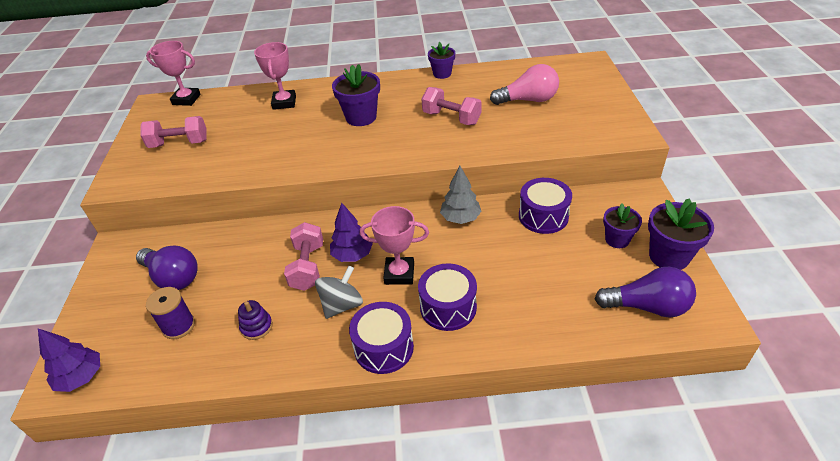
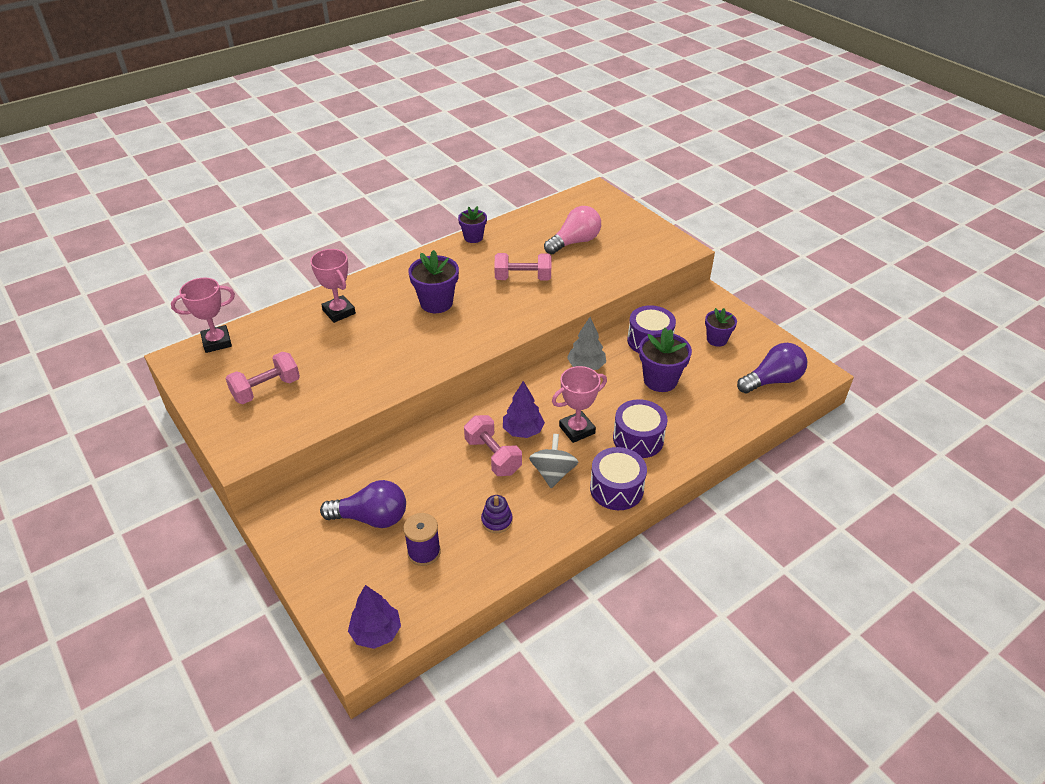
camera: 35 degrees left, 0 degrees up
(669, 256) = (760, 339): purple flower pot -> purple flower pot (660, 380)

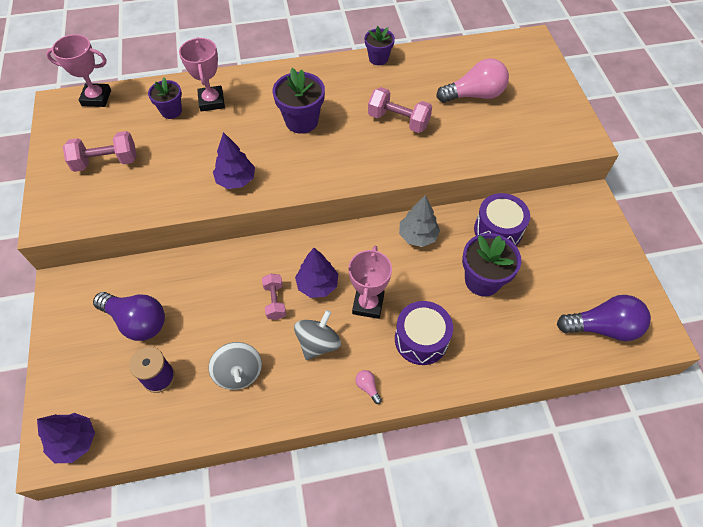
camera: 25 degrees right, 15 degrees up
(407, 364) = (236, 180): none -> purple tree
(493, 456) = (275, 301): pink dumbbell -> pink dumbbell, size x0.65
(497, 521) = (238, 373): purple stacking toy -> grey spinning top
(577, 430) = (368, 304): pink trophy -> pink trophy turned 75 degrees counterclockwise
(616, 489) = (367, 387): purple drum -> pink light bulb
(716, 339) = (570, 254): purple flower pot -> purple flower pot (171, 111)

